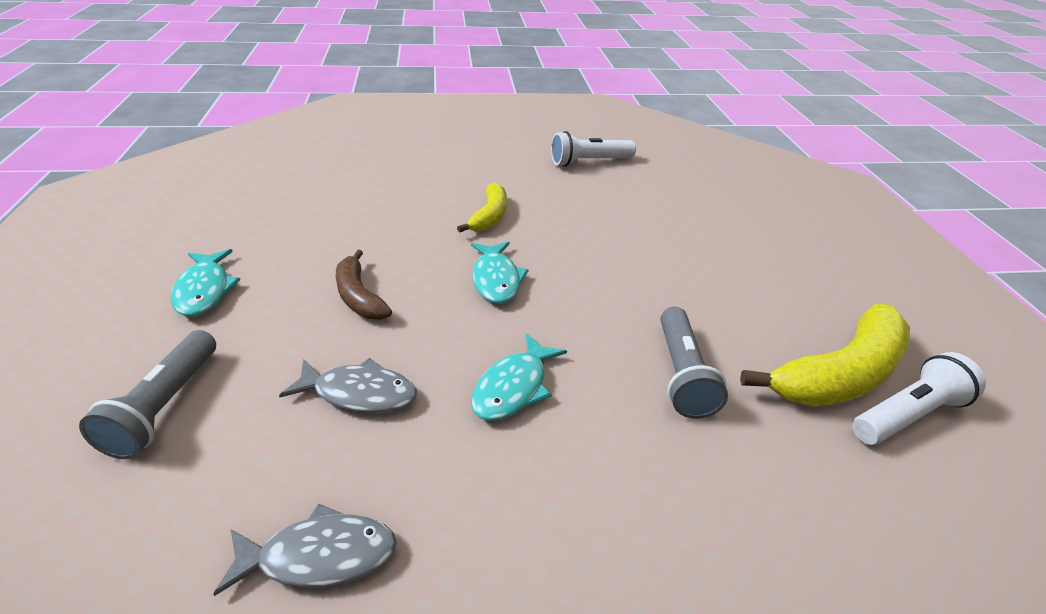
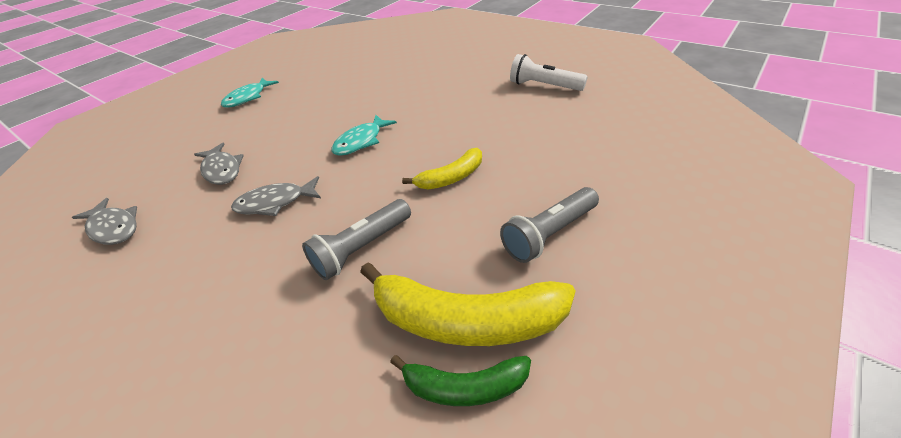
camera: 50 degrees right, 5 degrees up
(164, 407) = (169, 141): grey flashlight -> grey flashlight (549, 234)
(359, 296) = (291, 124): brown banana -> none
(489, 216) = (418, 103): yellow banana -> yellow banana (451, 177)
(513, 388) = (275, 203): turquoise fish -> grey fish
(907, 415) = (464, 386): white flashlight -> green banana

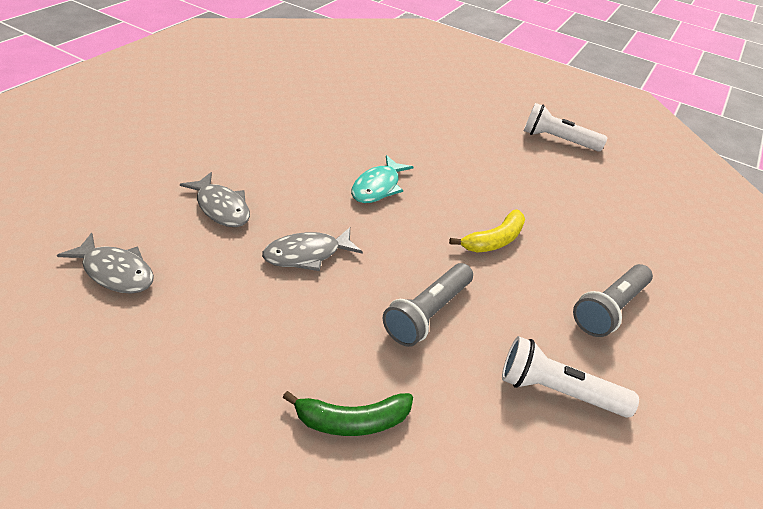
camera: 15 degrees left, 0 degrees up
(248, 98) = (209, 111): turquoise fish -> none
(464, 386) = (575, 452): green banana -> green banana (352, 420)
(466, 320) = (557, 390): yellow banana -> white flashlight

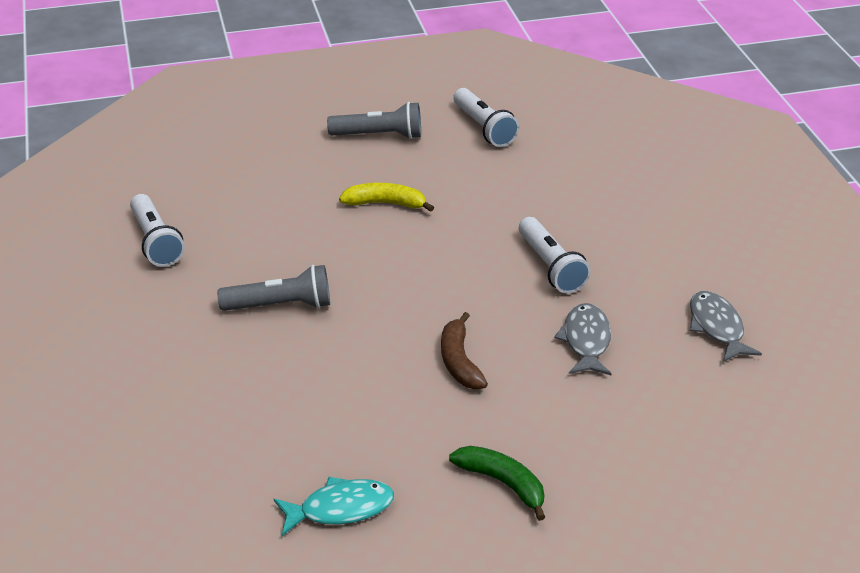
camera: 130 degrees left, 5 degrees down
(293, 156) = (459, 361): none -> brown banana
(307, 254) = (550, 267): grey fish -> white flashlight
(352, 420) = (621, 174): green banana -> green banana (503, 483)
(378, 187) = (417, 289): turquoise fish -> turquoise fish (340, 509)
(428, 313) = (508, 192): grey flashlight -> grey flashlight (280, 305)

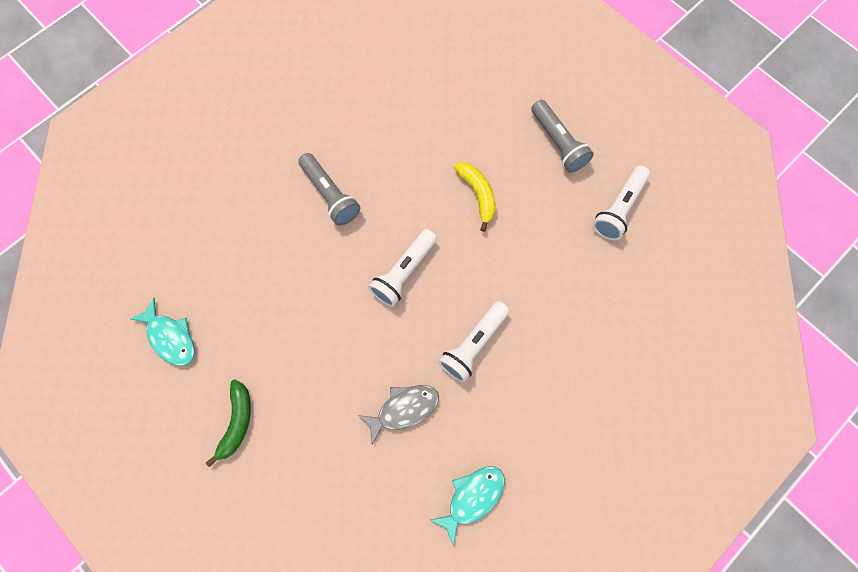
camera: 60 degrees right, 35 degrees up
(156, 242) = (350, 83): white flashlight -> white flashlight (404, 272)
(459, 361) = (336, 336): brown banana -> none
(717, 327) = (472, 497): grey fish -> turquoise fish

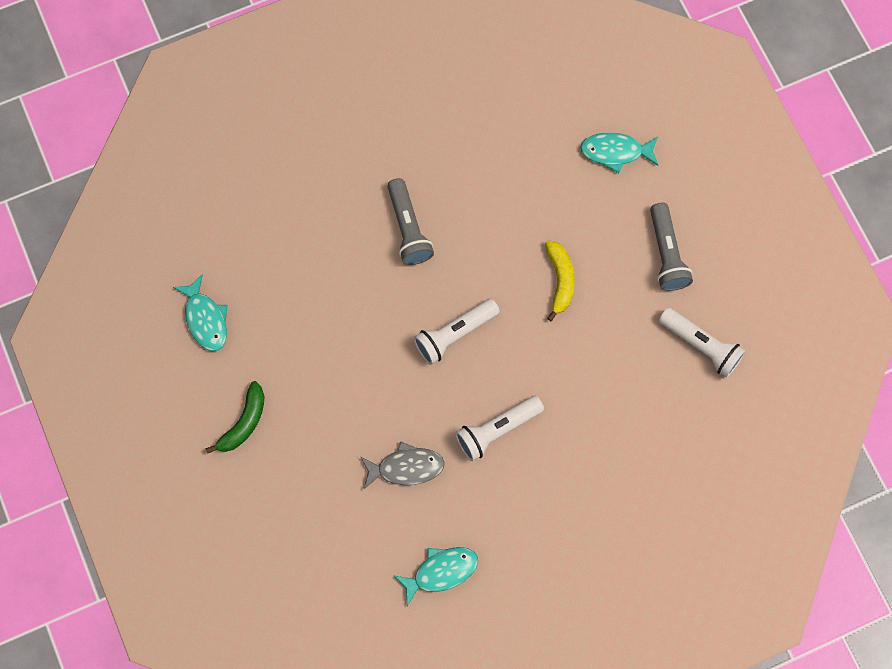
camera: 20 degrees right, 0 degrees up
(482, 75) = (615, 152): none -> turquoise fish
(619, 208) = (701, 345): white flashlight -> white flashlight turned 105 degrees counterclockwise

